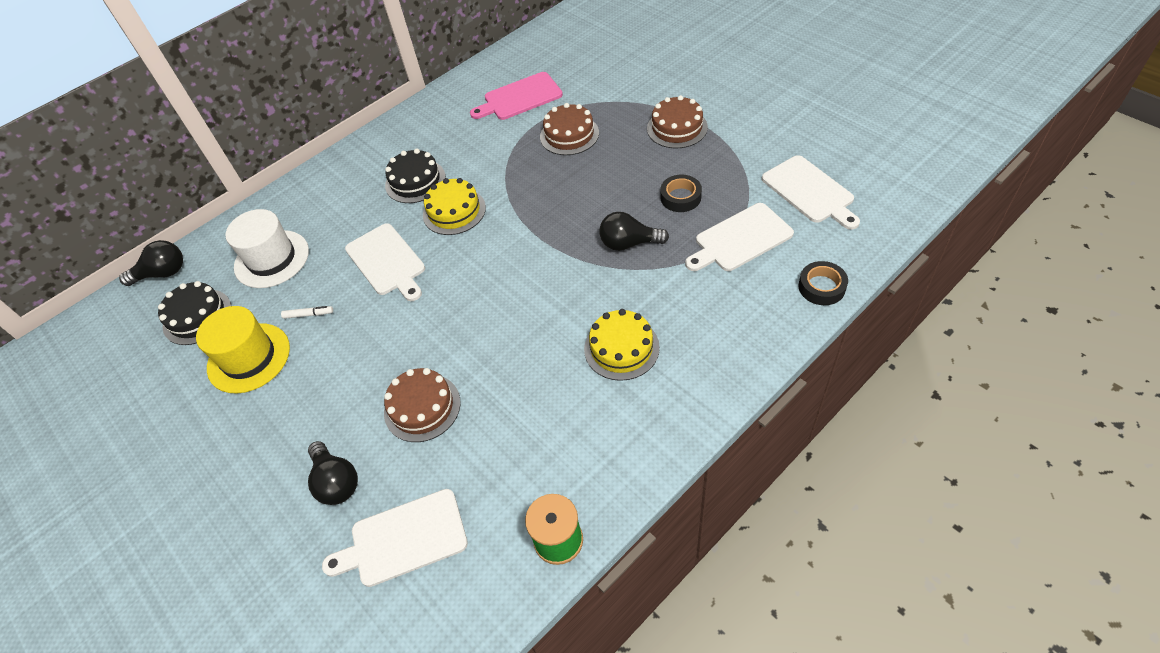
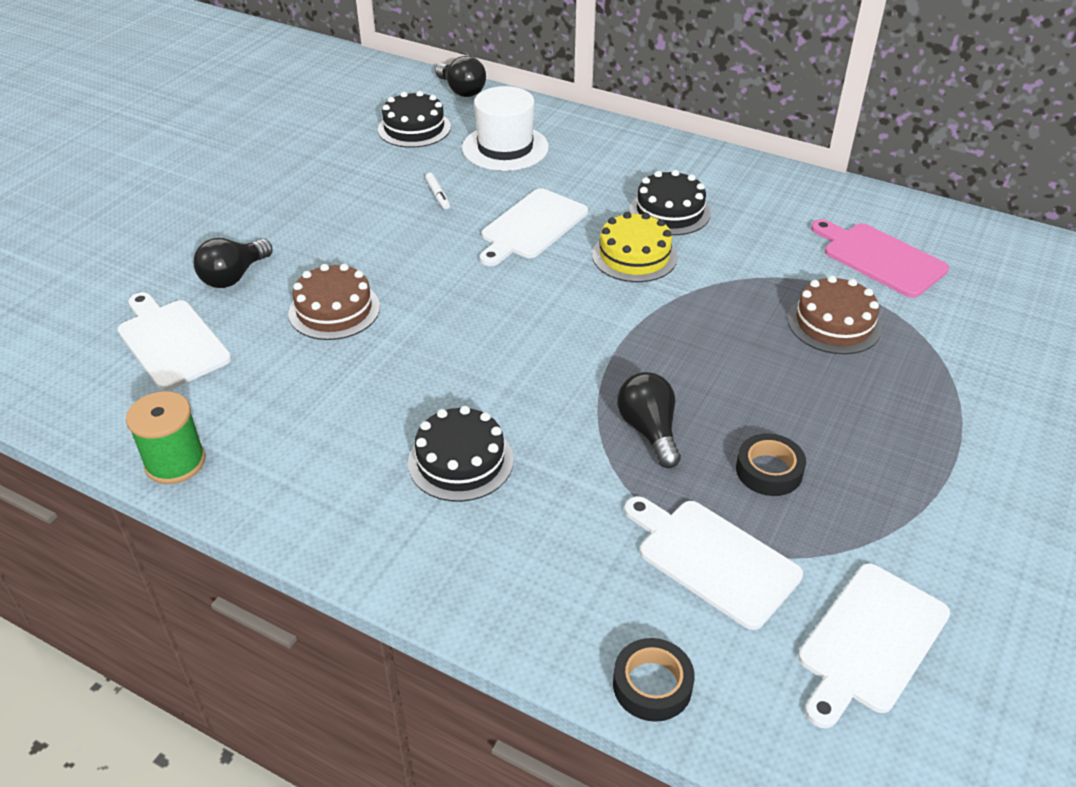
camera: 65 degrees right, 10 degrees down
(249, 358) = (372, 175): yellow hat -> none
(621, 348) = (460, 461): yellow cake -> black cake
(677, 128) = (923, 438): brown cake -> none

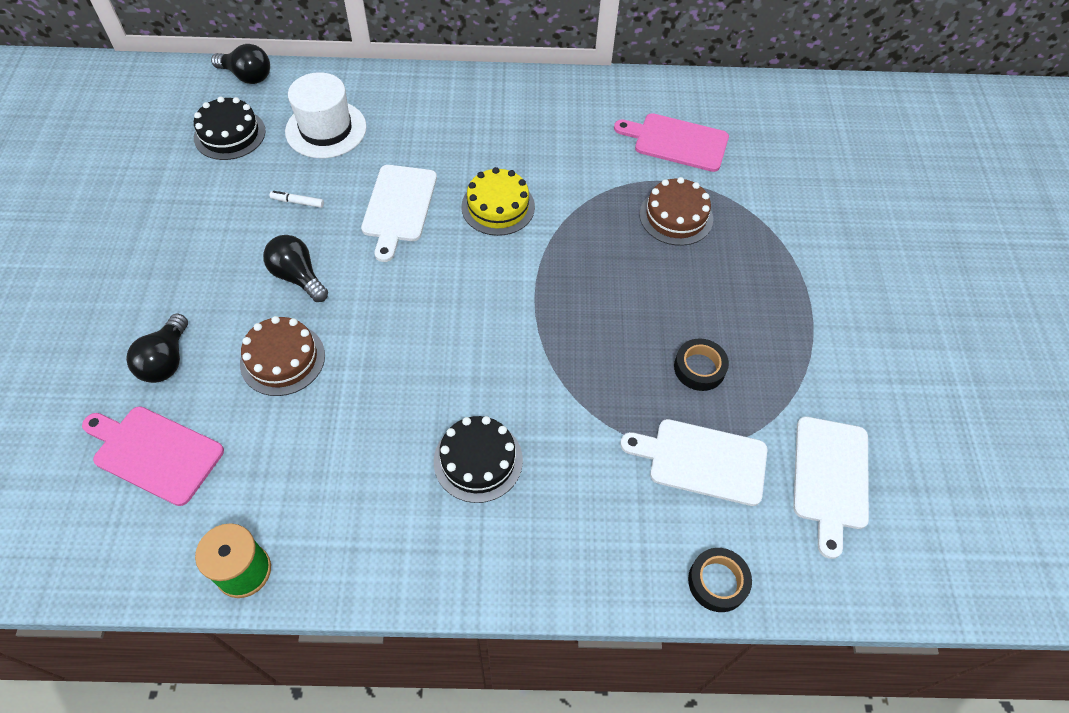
camera: 30 degrees left, 15 degrees up
(171, 341) = (155, 453): white cutting board -> pink cutting board
(438, 195) = (297, 202): white marker -> white marker turned 150 degrees clockwise
(649, 431) = (600, 370): black light bulb -> black light bulb (298, 277)
(669, 211) = (500, 151): black cake -> none

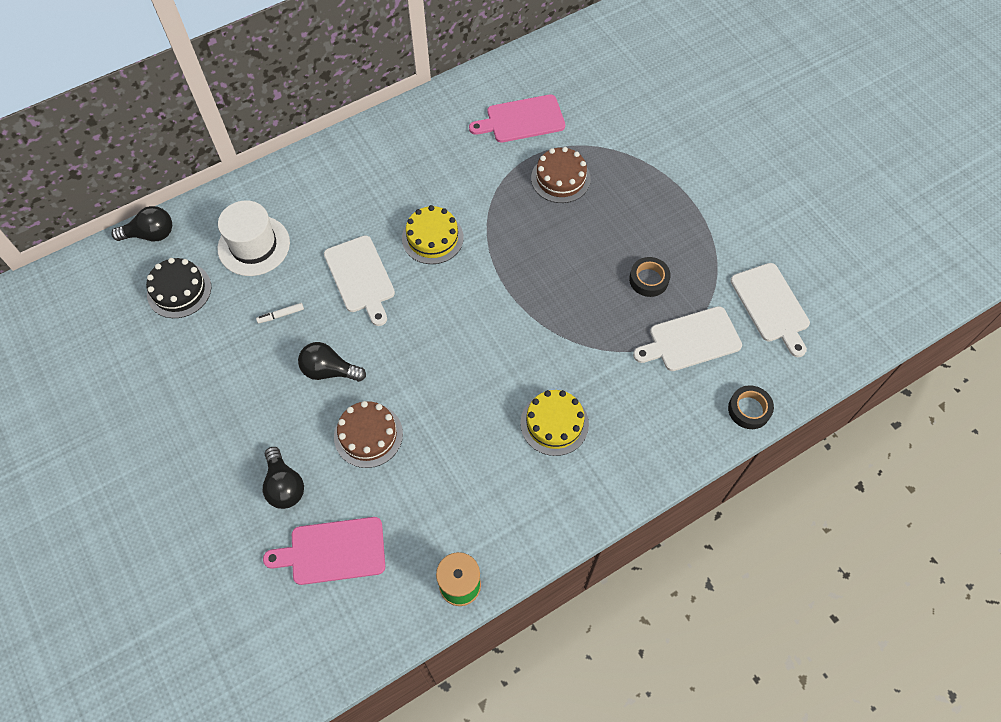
camera: 30 degrees left, 5 degrees up
(478, 460) = (554, 423): black cake -> yellow cake

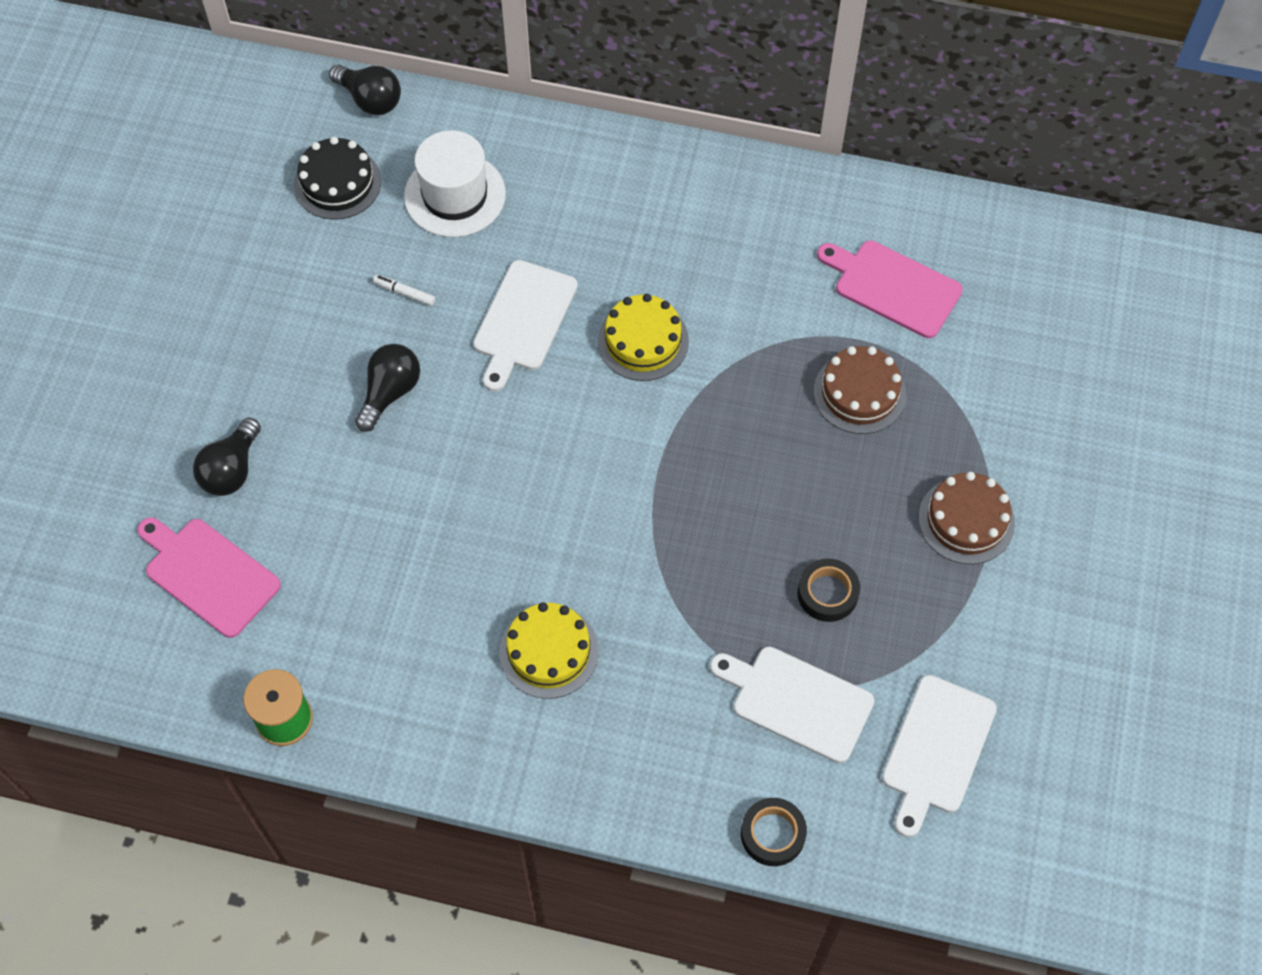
camera: 45 degrees right, 0 degrees up
(329, 371) = (390, 392): black light bulb -> black light bulb turned 60 degrees clockwise
(368, 435) = (357, 492): brown cake -> brown cake (966, 520)

